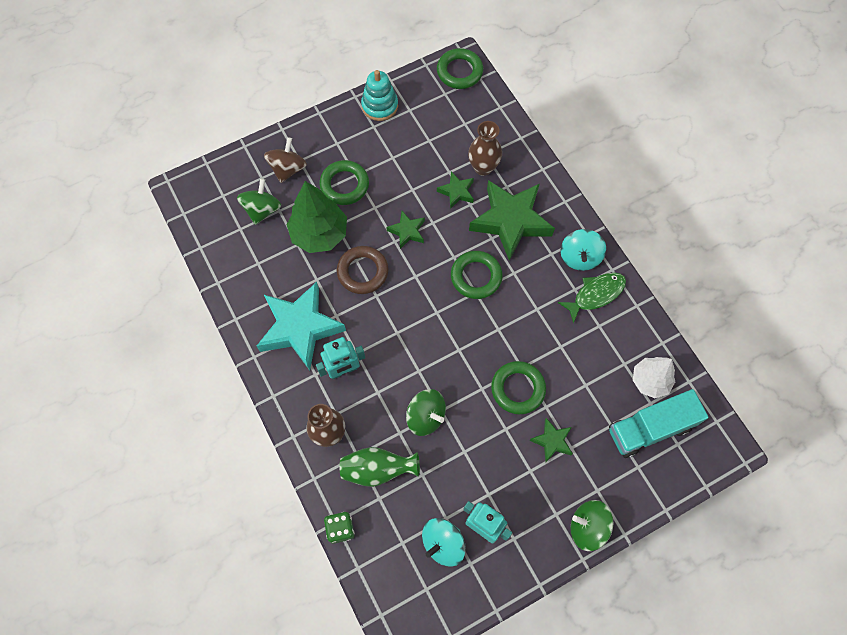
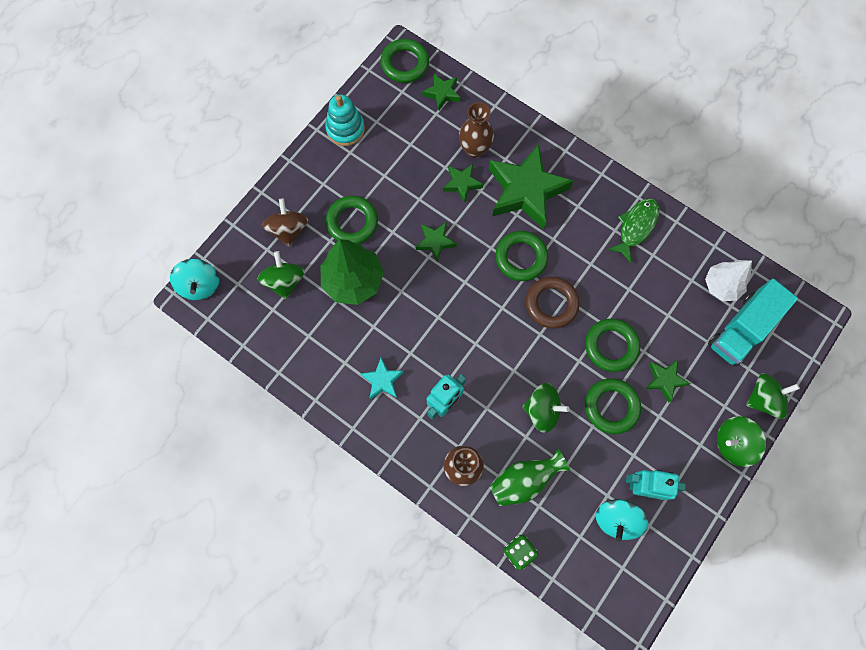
camera: 25 degrees left, 5 degrees up
(300, 328) = (382, 380): turquoise star -> turquoise star, size x0.47
(362, 272) = (413, 299): brown ring -> brown ring (551, 304)
(479, 109) = (442, 93): none -> green star
(490, 442) = (611, 407): none -> green ring
(579, 257) = (604, 198): turquoise spinning top -> turquoise spinning top (200, 285)
(638, 501) = (763, 399): none -> green spinning top

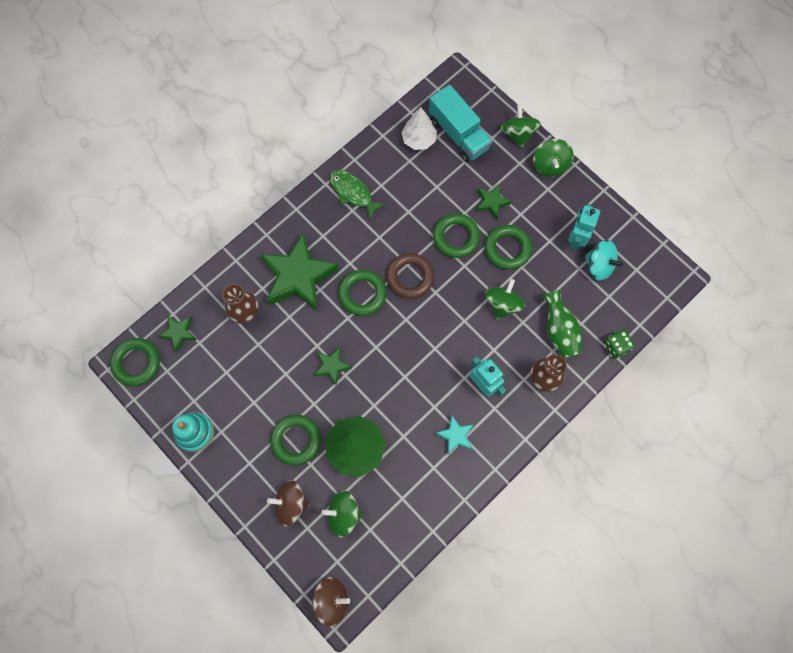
camera: 80 degrees left, 0 degrees up
(200, 285) = (332, 600): turquoise spinning top -> brown spinning top
(462, 184) = (279, 332): green star -> none

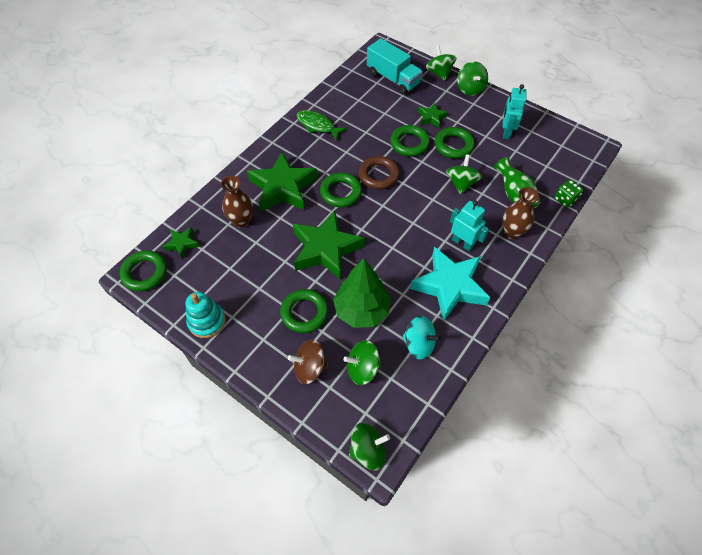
camera: 10 degrees left, 15 degrees down
(332, 366) = (326, 249): green star -> green star, size x2.12
(332, 600) = (368, 450): brown spinning top -> green spinning top
(419, 139) = (362, 86): white tree -> none
(455, 435) = (450, 286): turquoise star -> turquoise star, size x2.12
(599, 265) = (531, 146): turquoise spinning top -> turquoise spinning top (419, 344)

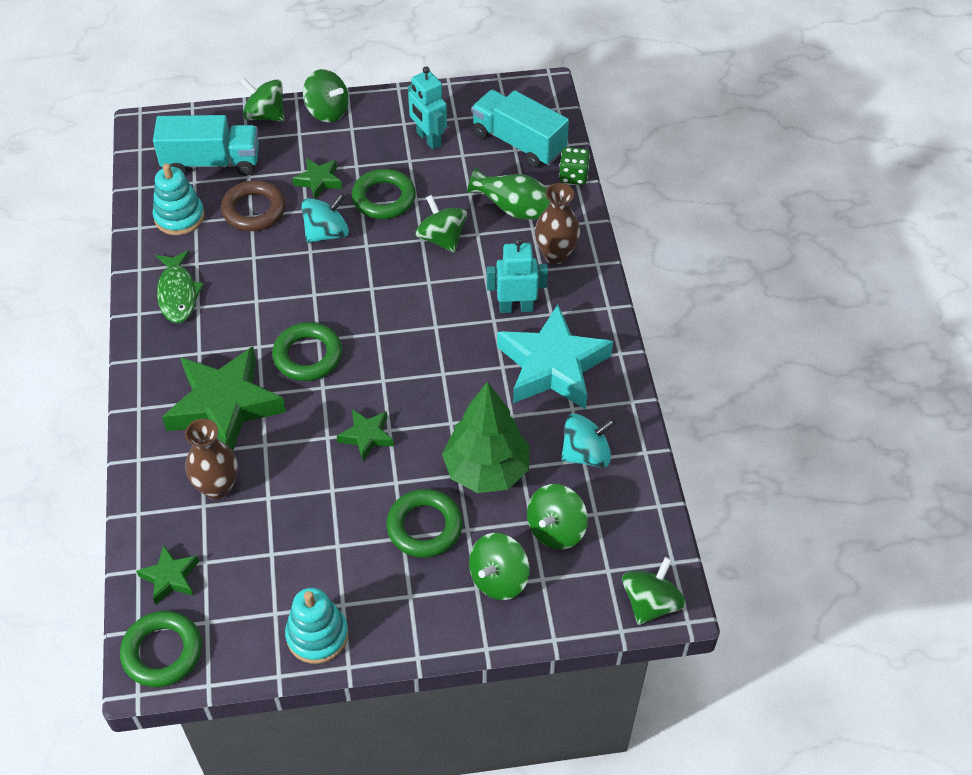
camera: 45 degrees left, 5 degrees down
(309, 368) = (498, 578): brown spinning top -> green spinning top
(317, 125) = (178, 293): green fish -> green fish turned 90 degrees counterclockwise
(326, 249) = (367, 436): green star -> green star, size x0.47
(354, 93) = (179, 217): none -> turquoise stacking toy
(378, 175) = (332, 300): brown ring -> brown ring (254, 210)
(409, 143) = (327, 233): green ring -> turquoise spinning top
(552, 163) = (518, 143): none -> turquoise truck

